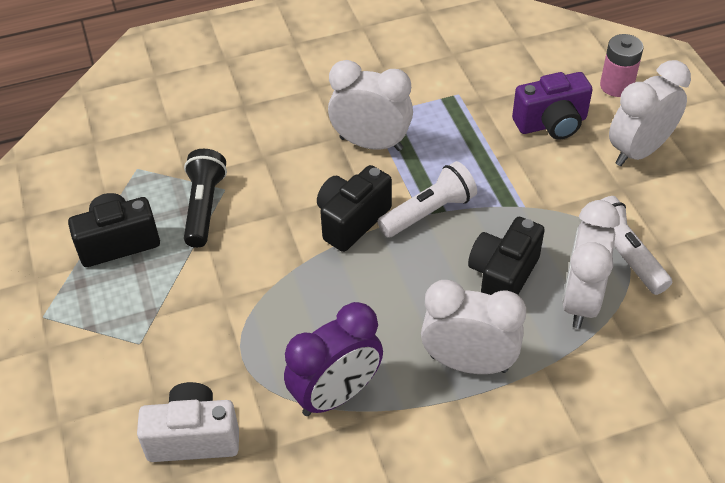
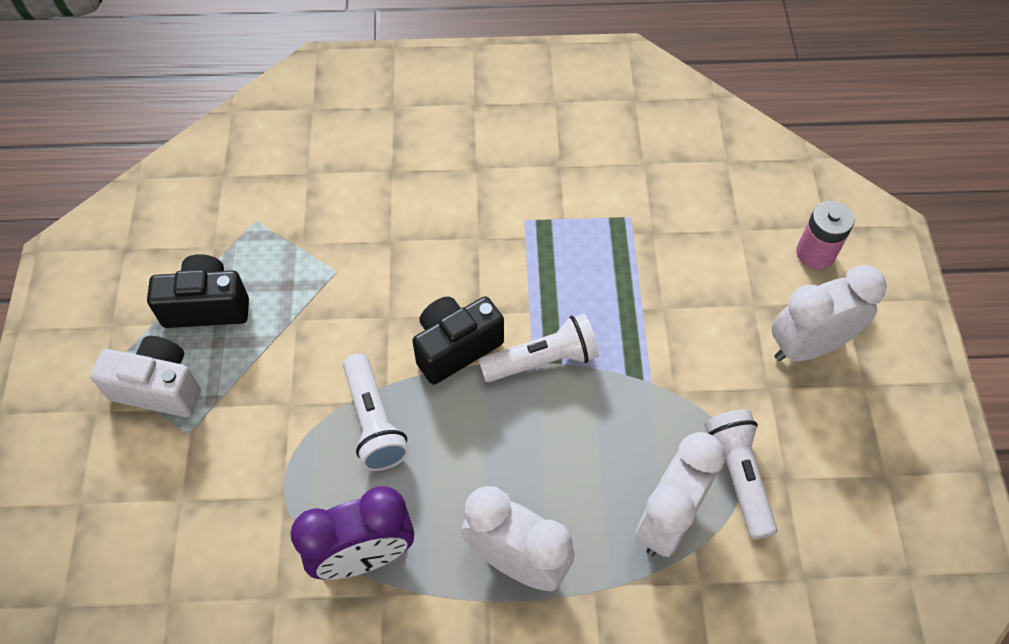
camera: 15 degrees right, 10 degrees up
(194, 437) = (203, 561): white camera -> white camera (159, 388)
(204, 207) = (308, 287): black flashlight -> none
(304, 292) = (374, 422): none -> white flashlight
(371, 143) = (511, 255): white clock -> none
(503, 276) = (593, 464): black camera -> none
(551, 124) = (721, 283): purple camera -> none

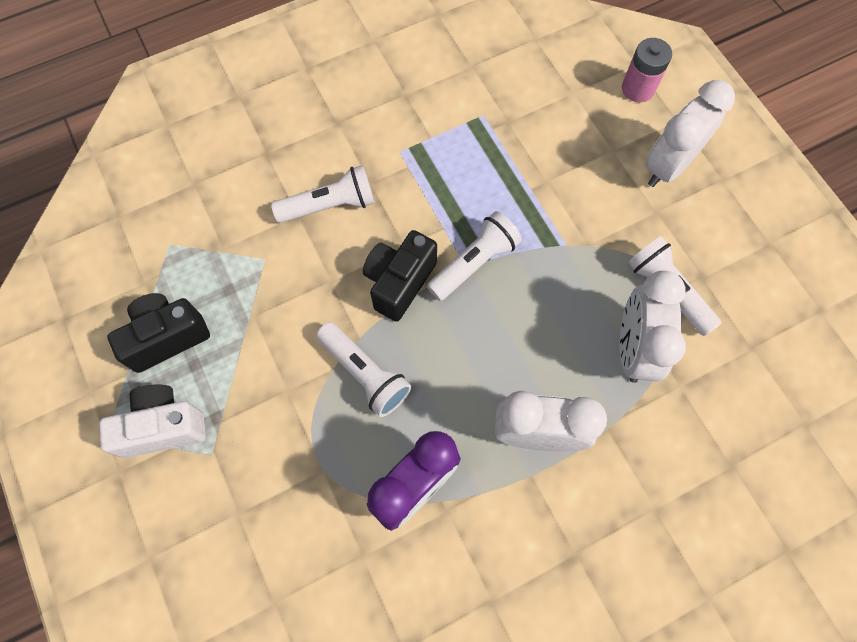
camera: 25 degrees left, 10 degrees up
(427, 245) = (330, 205): none -> white flashlight

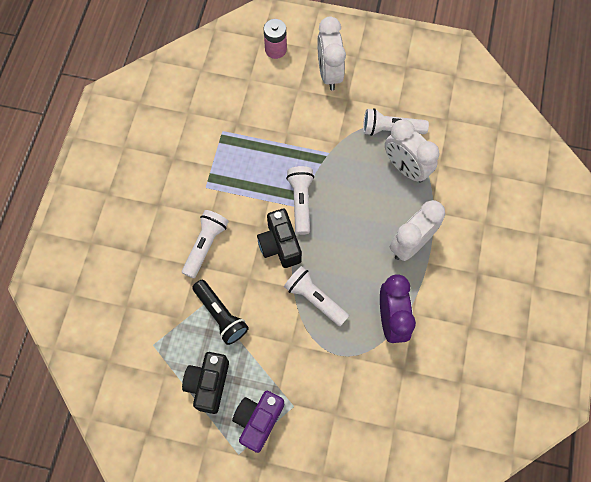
camera: 50 degrees left, 0 degrees up
(163, 427) = (258, 420): white camera -> purple camera
(260, 286) = (221, 315): none -> black flashlight
(365, 373) = (314, 299): white flashlight -> white flashlight turned 135 degrees counterclockwise

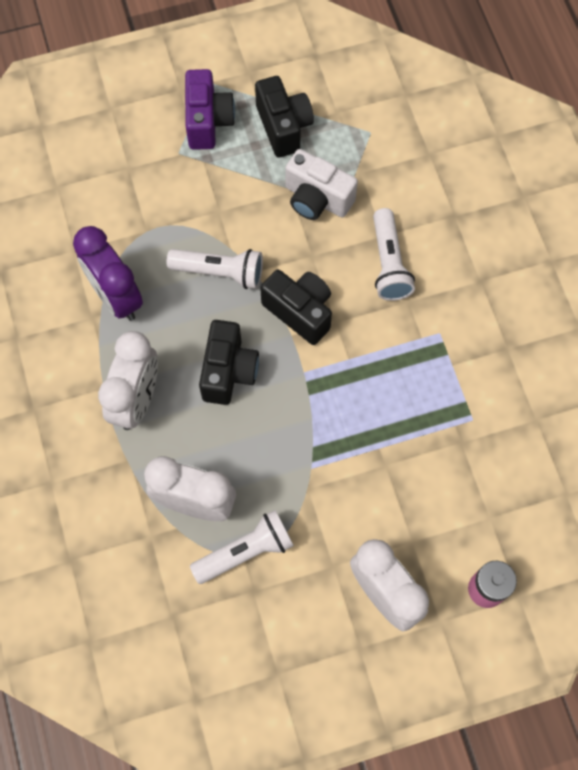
camera: 150 degrees right, 0 degrees up
(221, 315) = (317, 199): black flashlight -> white camera
(300, 202) = (307, 379): white flashlight -> none
(345, 232) = (228, 371): none -> black camera

